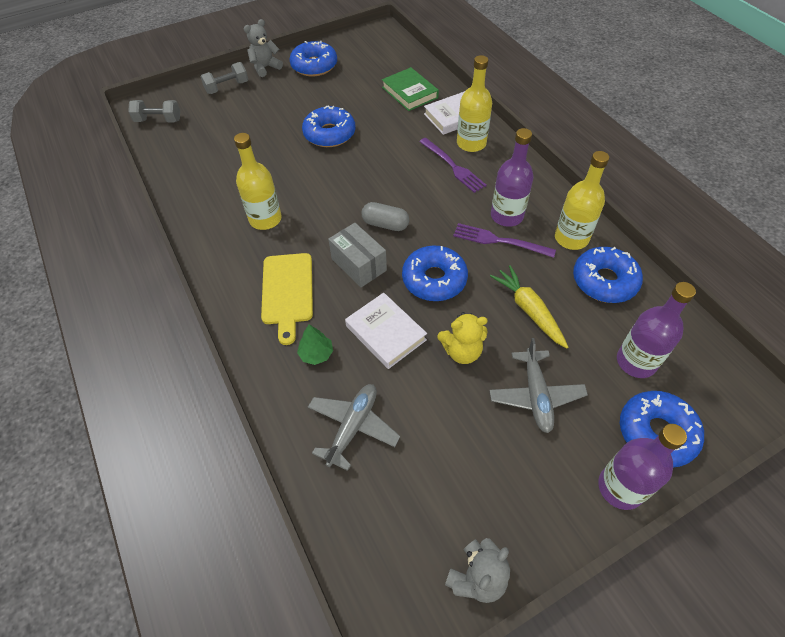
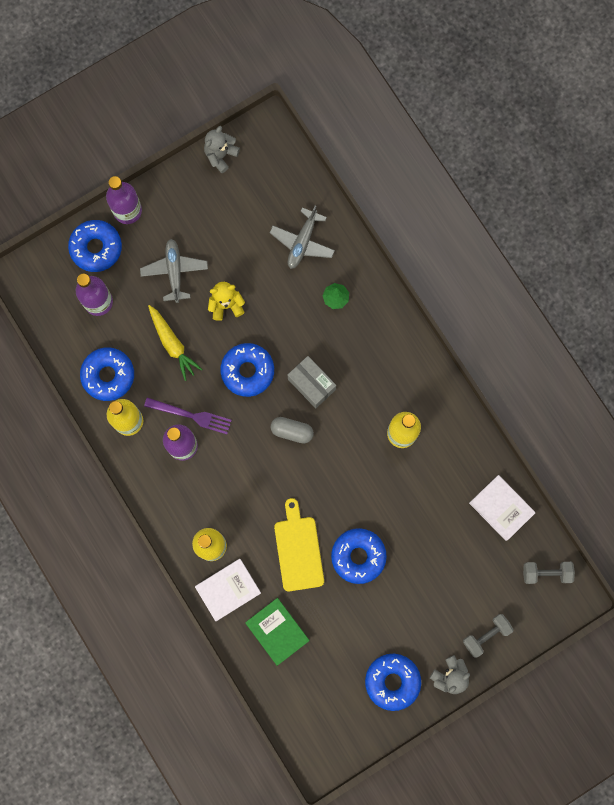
camera: 175 degrees right, 25 degrees up
(287, 292) = (367, 353): yellow cutting board -> yellow cutting board (298, 550)
(386, 333) = (284, 318): white book -> white book (501, 508)
(453, 167) = (230, 510): purple fork -> none

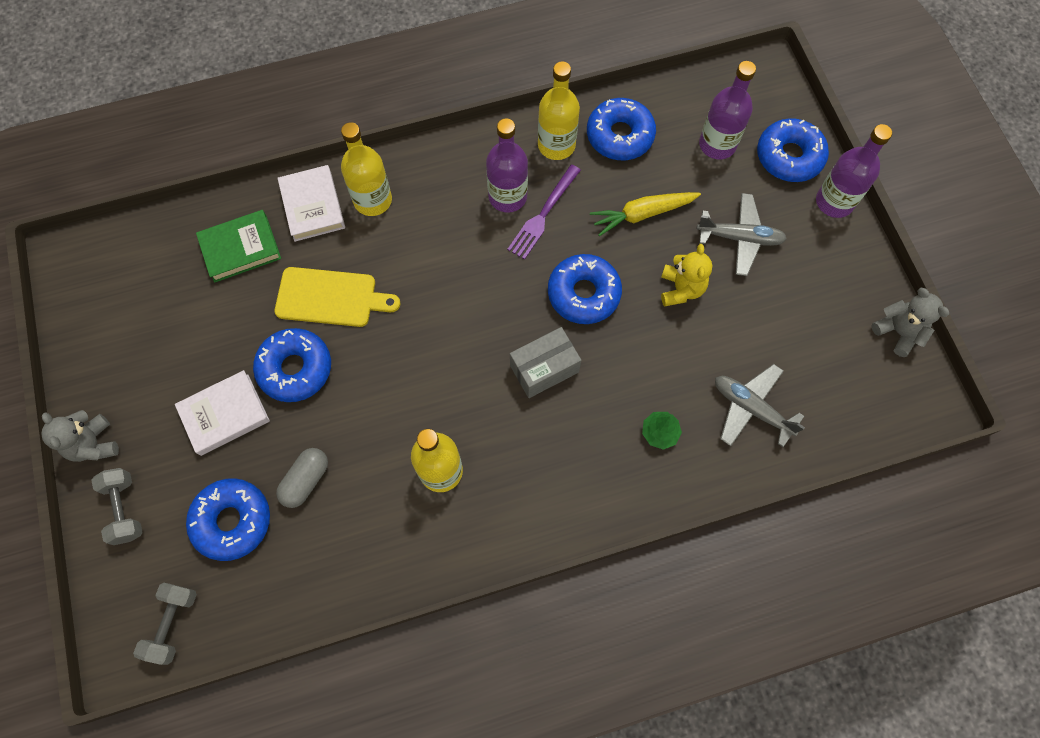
camera: 105 degrees right, 10 degrees down
(292, 431) = (487, 328): grey capsule -> grey capsule (306, 480)
(392, 681) = (120, 368): blue donut -> blue donut (232, 521)
(501, 508) = (289, 584): white book -> white book (225, 414)

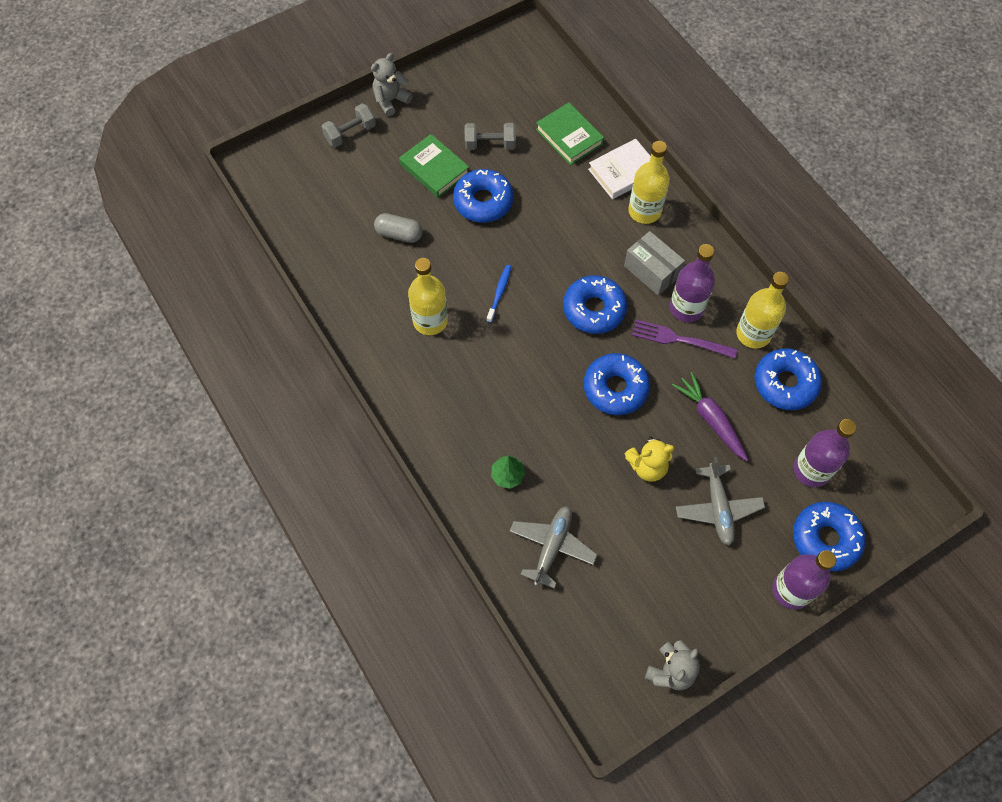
camera: 75 degrees right, 5 degrees down
(173, 623) = (280, 187): grey dumbbell -> grey dumbbell (490, 144)
(225, 414) = (434, 169): white book -> green book
(232, 521) = (358, 198): blue donut -> blue donut (594, 309)
(331, 298) = (549, 207): yellow cutting board -> none
(428, 382) = (499, 293): none -> blue toothbrush
(544, 369) = (537, 373): grey box -> grey box (651, 271)
(642, 214) = (710, 419): yellow carrot -> purple carrot

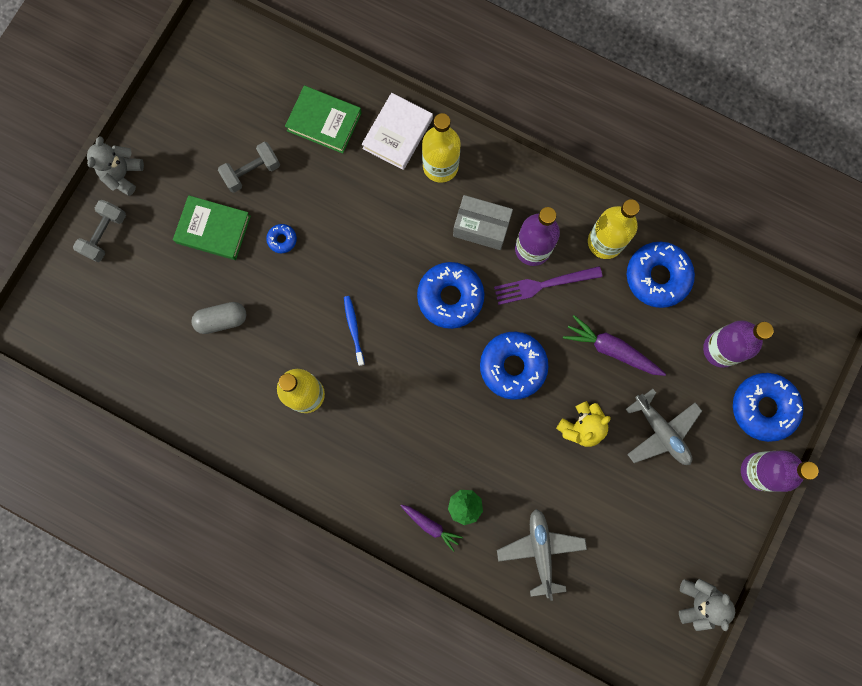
camera: 30 degrees left, 15 degrees up
(469, 475) = (431, 526): none -> purple carrot
(483, 201) = (282, 240): blue donut -> blue donut, size x0.45

